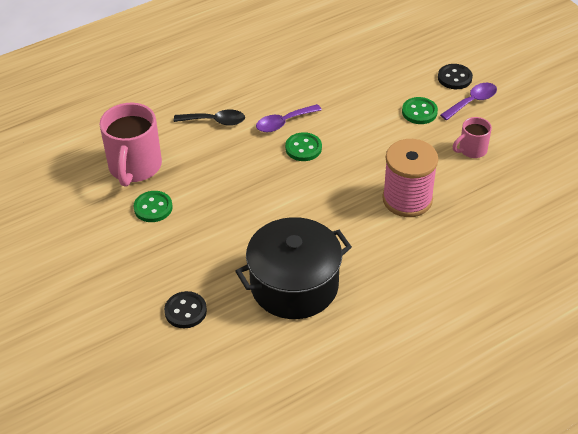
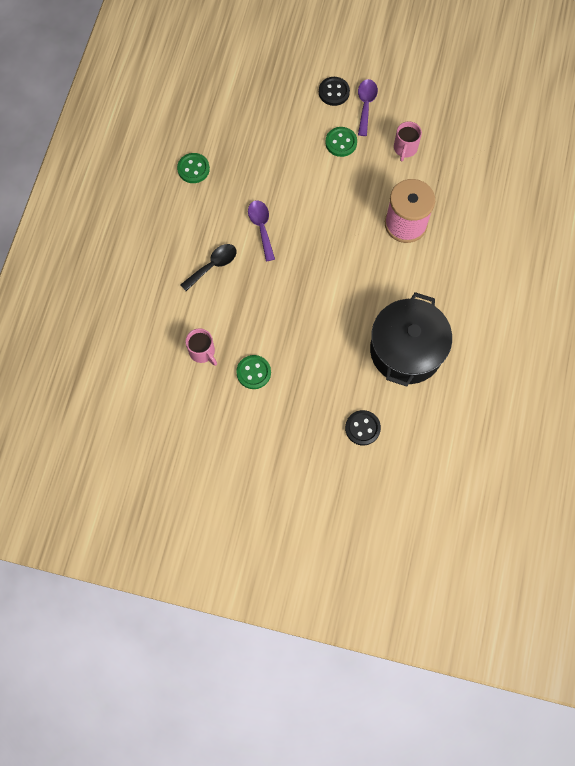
camera: 45 degrees left, 25 degrees up
(134, 167) = (202, 352): pink mug -> pink mug, size x0.53
(283, 123) = (261, 227): purple spoon -> purple spoon turned 150 degrees clockwise
(303, 148) = (298, 238): green button -> green button (193, 169)

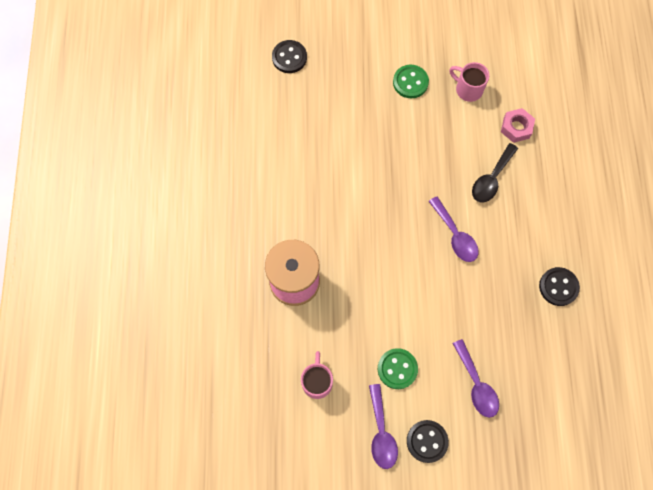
camera: 165 degrees right, 0 degrees up
(173, 305) = (516, 128): none -> pink nut
(193, 169) = (558, 287): green button -> black button
(284, 118) = (476, 384): none -> purple spoon
(406, 350) = (263, 141): black pot -> none

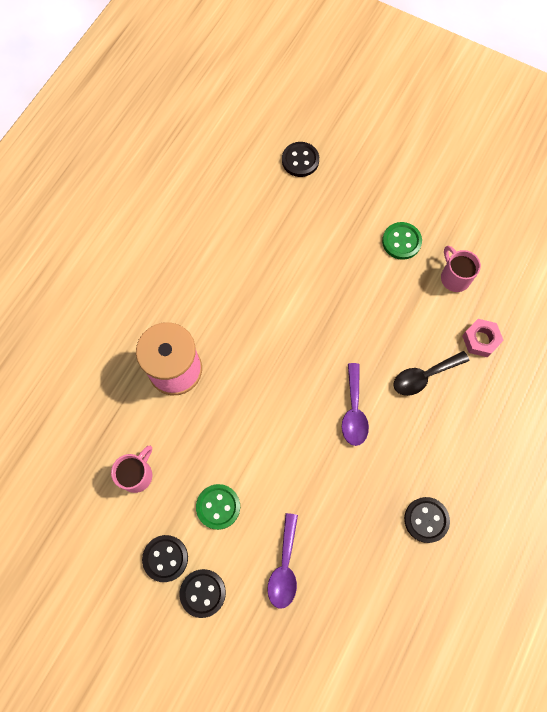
camera: 30 degrees right, 0 degrees up
(381, 432) = (165, 558): purple spoon -> black button

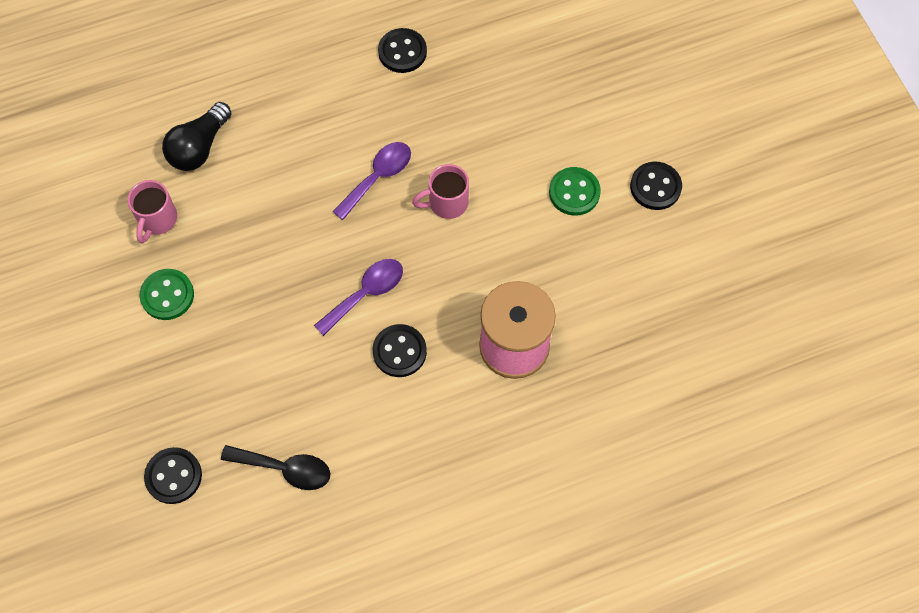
camera: 140 degrees left, 5 degrees down
(137, 474) = (629, 275): pink mug -> pink mug (446, 203)
(203, 593) = (642, 138): black button -> black button (399, 351)
(284, 567) = (555, 106): purple spoon -> purple spoon (366, 293)
(424, 376) = (284, 157): black spoon -> black spoon (285, 469)
(480, 340) = (199, 147): pink nut -> black light bulb

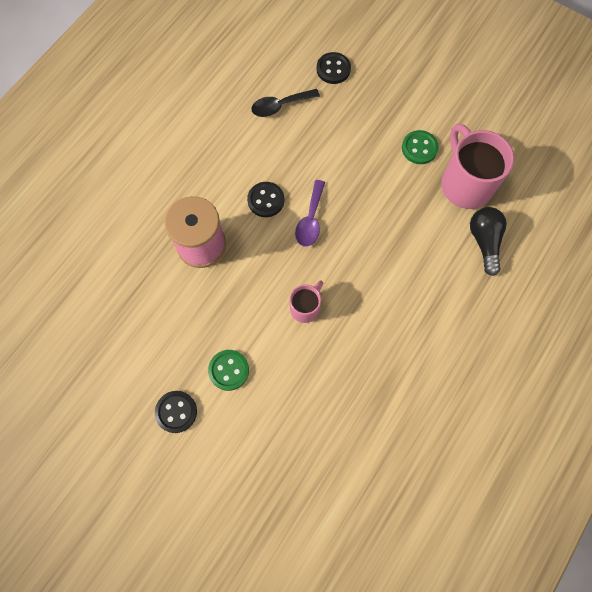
camera: 145 degrees right, 5 degrees up
(157, 220) = (465, 184): pink mug -> pink mug, size x1.90
(378, 177) = (361, 296): purple spoon -> none
(402, 52) = (419, 398): black button -> none

